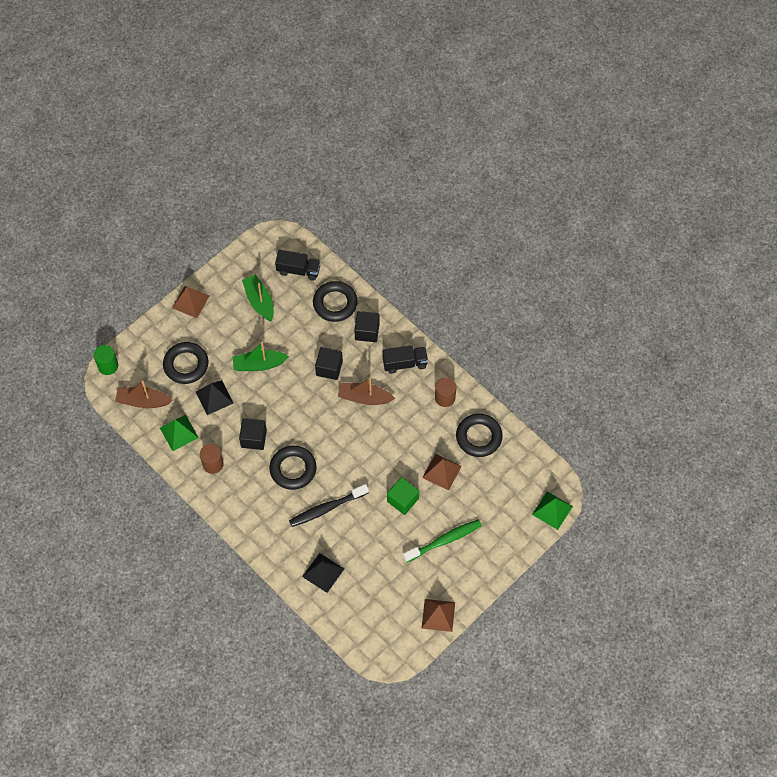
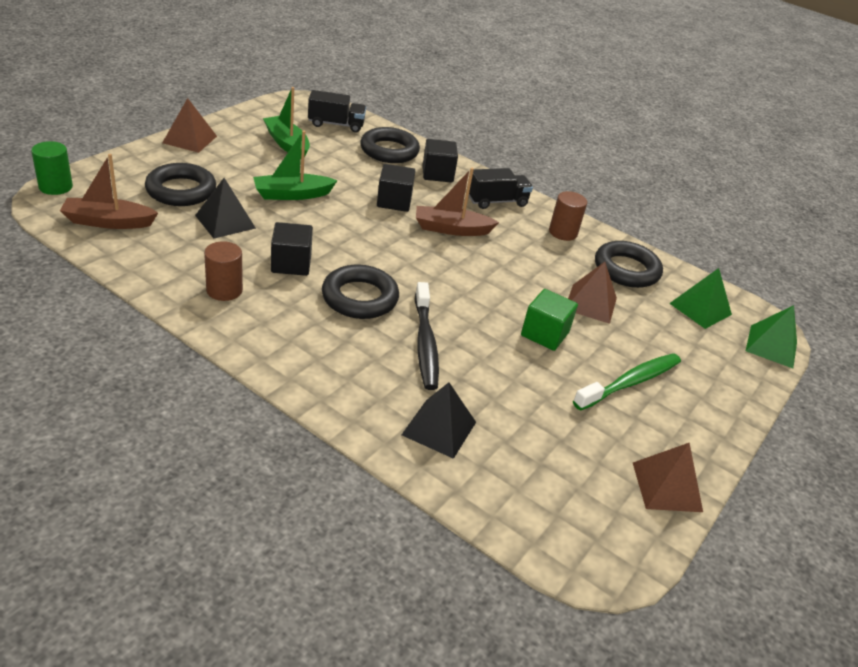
camera: 15 degrees left, 25 degrees down
(179, 432) = (166, 255): green pyramid -> green pyramid (700, 309)
(326, 508) = (425, 343): black toothbrush -> black toothbrush turned 60 degrees counterclockwise

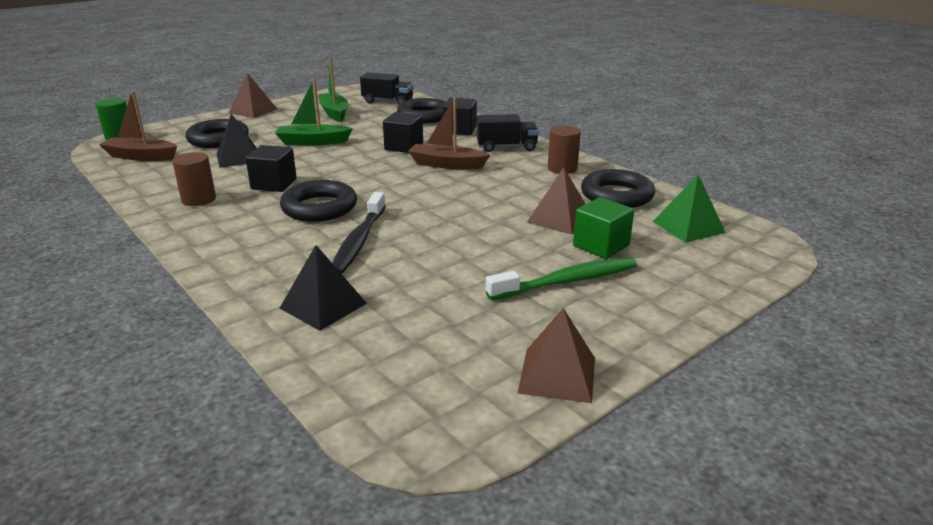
camera: 20 degrees right, 10 degrees down
(544, 334) = (492, 239): green cube -> green cube (601, 246)
(771, 346) = (764, 260): green pyramid -> none

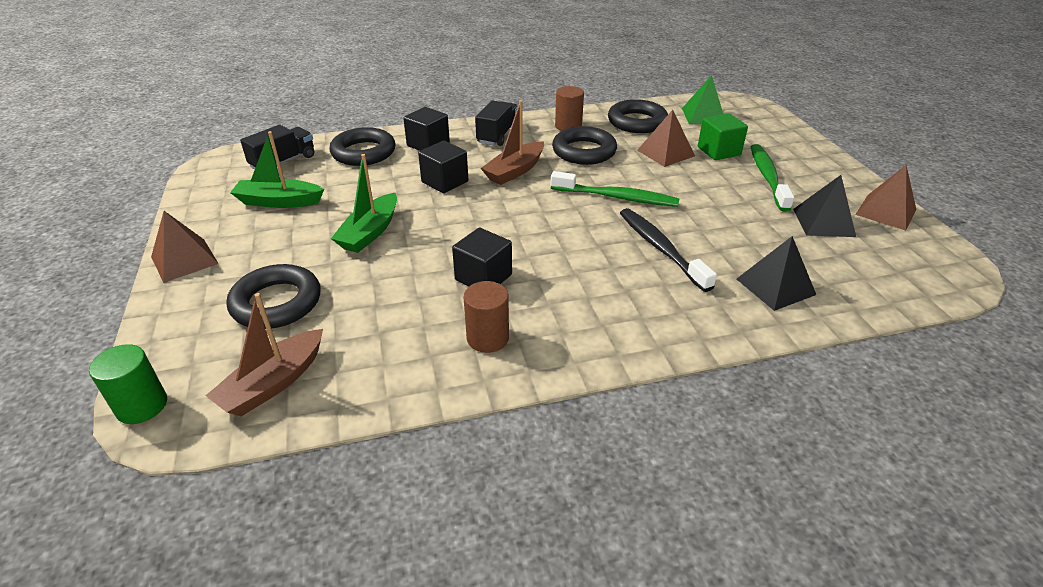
camera: 65 degrees left, 10 degrees up
(239, 157) = (369, 293): black pyramid -> black pyramid (823, 222)
(319, 208) = (570, 257): black ring -> black ring (584, 151)
(359, 241) = (660, 248): black toothbrush -> black toothbrush turned 150 degrees counterclockwise
(438, 210) = (617, 197): none -> green toothbrush

